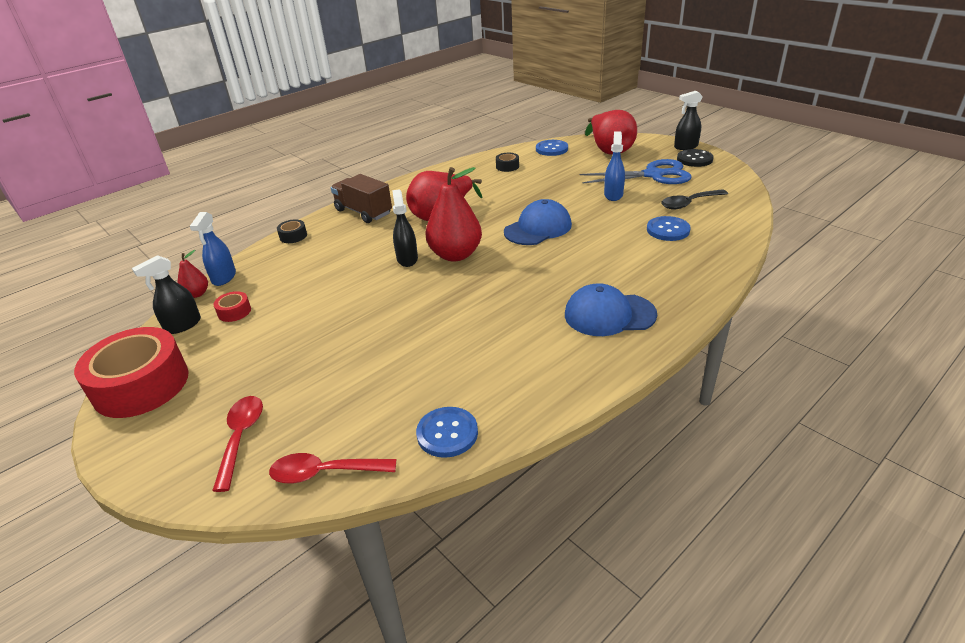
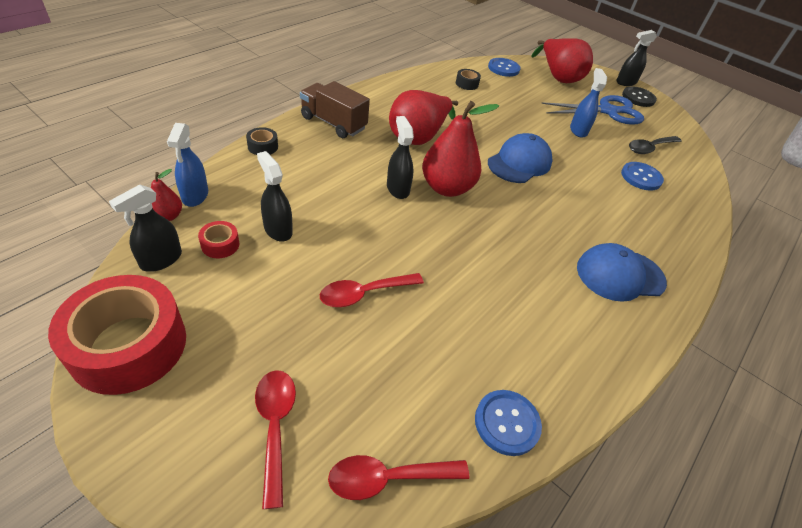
camera: 15 degrees left, 10 degrees up
(287, 298) = (278, 230): none -> black spray bottle
(348, 341) = (364, 294): none -> red spoon

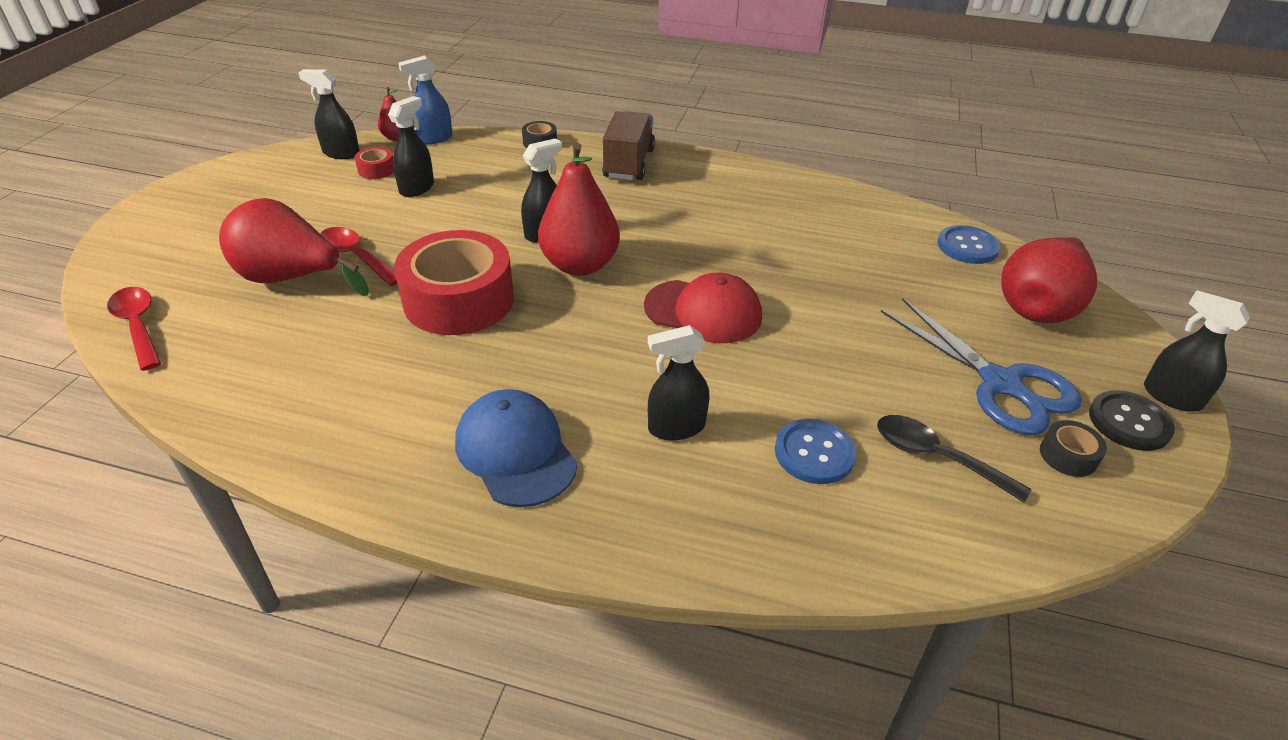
camera: 70 degrees right, 5 degrees down
(129, 345) = (242, 174): red tape -> red tape (459, 300)
(275, 426) = (181, 257): red spoon -> none
(418, 137) = (669, 221): red pear -> red pear (291, 279)
(467, 84) = (861, 225): black tape -> black tape (1068, 456)
(507, 423) = (215, 386): blue button -> none
(519, 163) = (703, 311): blue cap -> red cap
(578, 130) = (878, 356): blue spray bottle -> none
(613, 210) = (676, 427): none -> black spray bottle

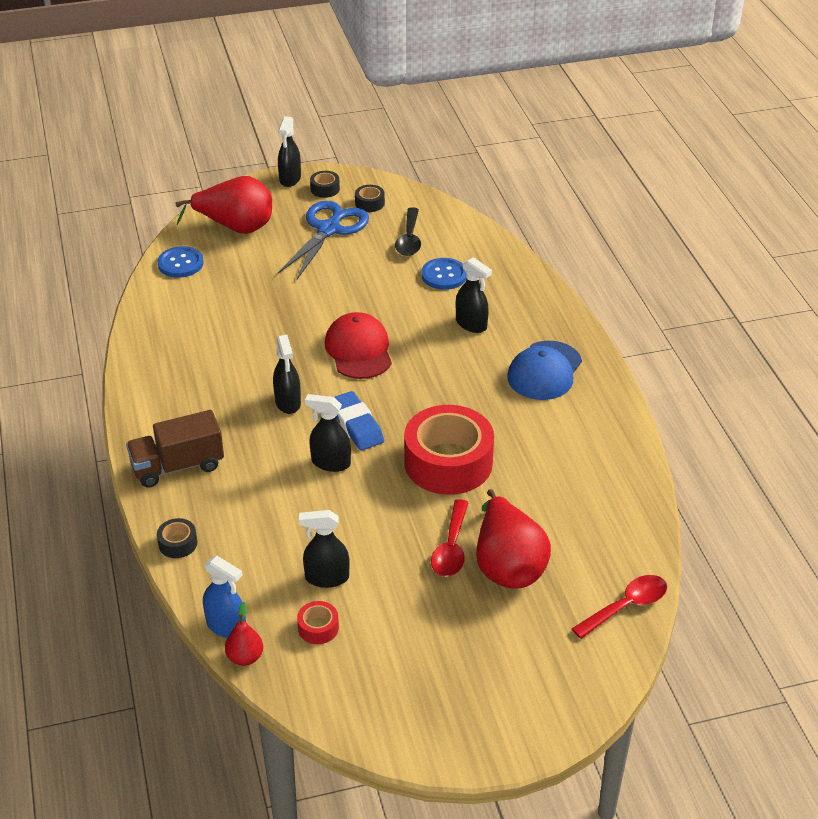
camera: 120 degrees left, 0 degrees up
(138, 326) = (626, 606): red spoon -> red spoon turned 150 degrees counterclockwise
(341, 153) = (309, 678): black spray bottle -> black spray bottle (288, 402)
(580, 265) = (356, 425): red pear -> blue eraser
(1129, 422) = (325, 189): black button -> black tape

